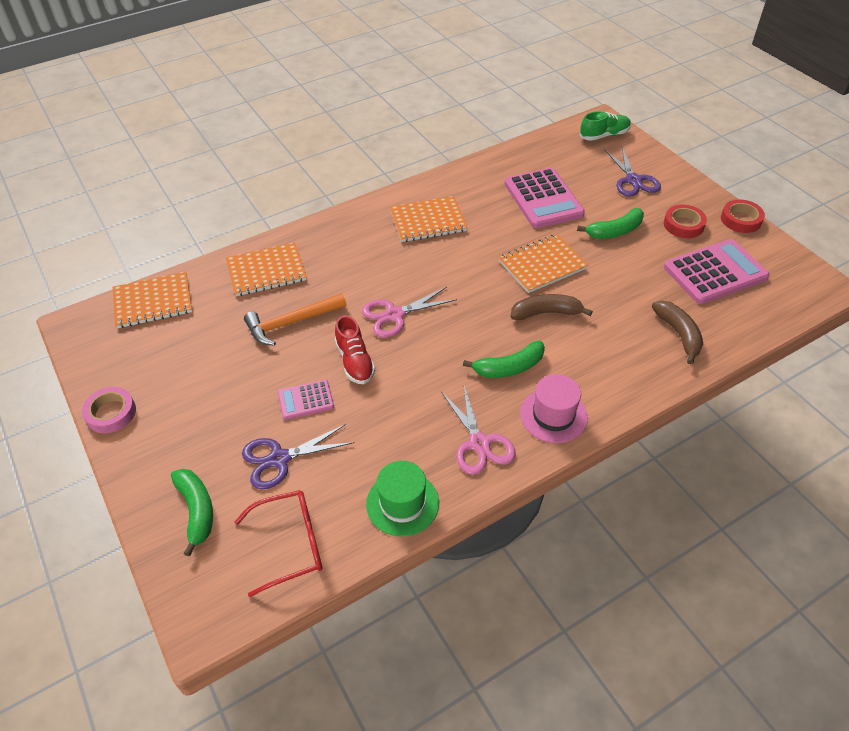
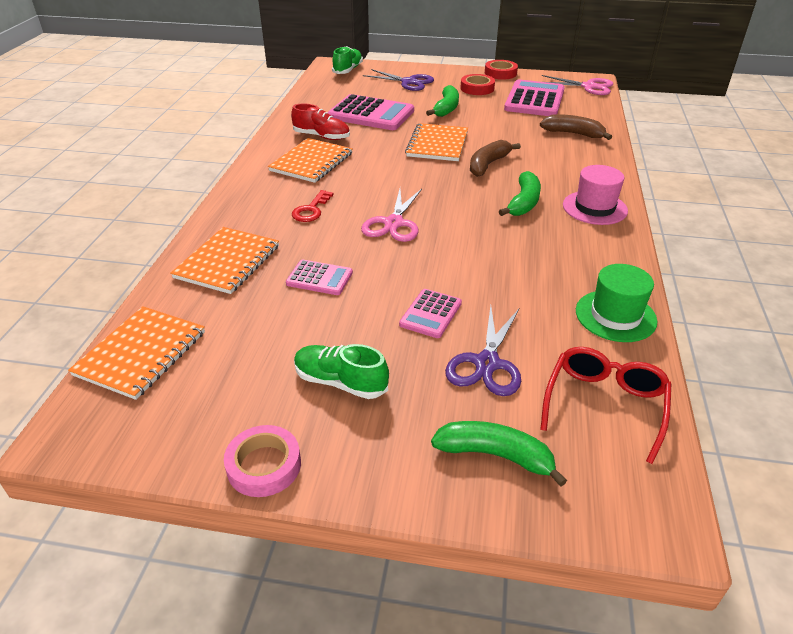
camera: 50 degrees left, 10 degrees down
(201, 400) = (340, 382): none -> green shoe
(291, 323) = (319, 278): orange hammer -> pink calculator
(355, 361) = (419, 266): red shoe -> red shoe (321, 136)
(365, 265) = (311, 210): none -> red key
(479, 443) = (588, 250): pink scissors -> pink scissors (588, 87)

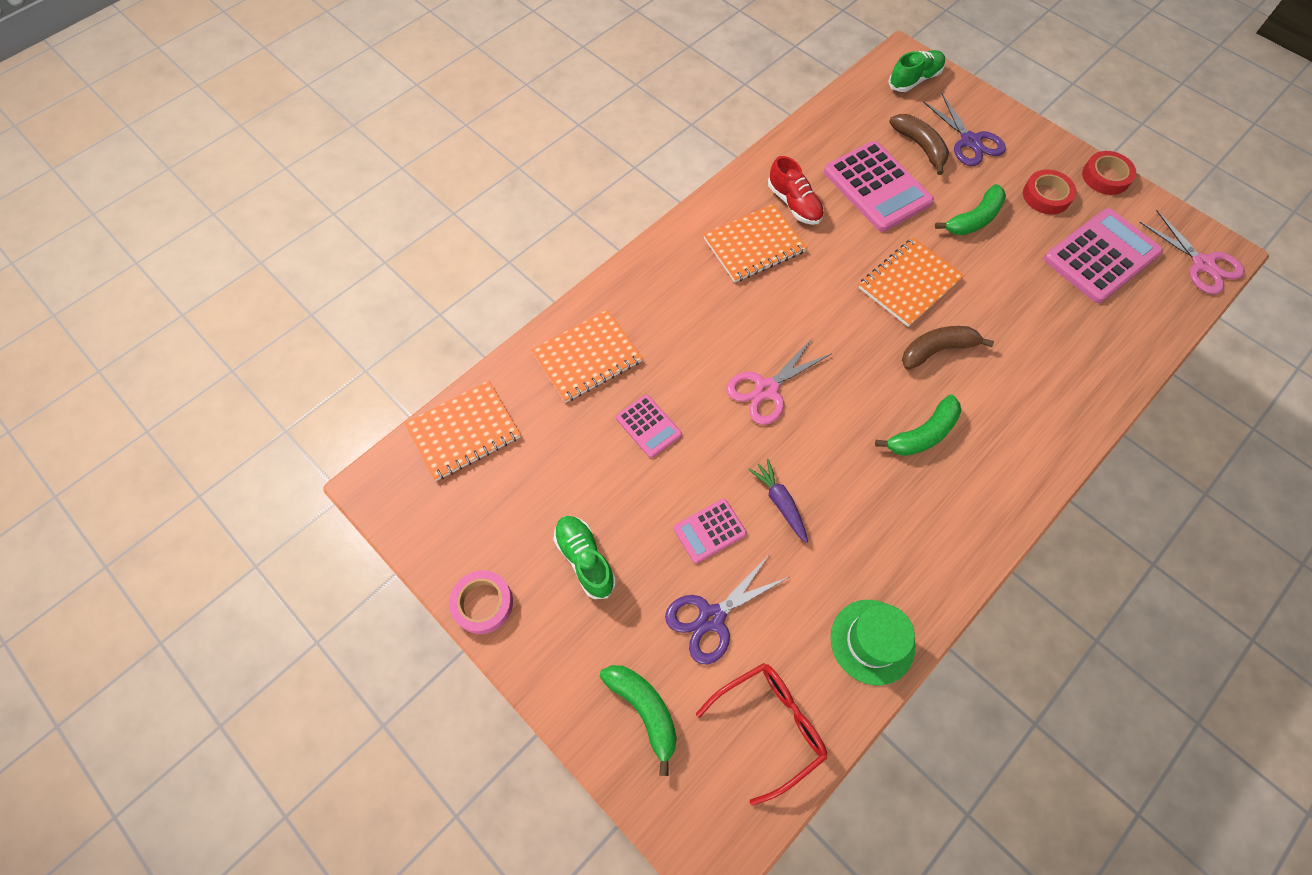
camera: 35 degrees right, 25 degrees up
(311, 210) = (703, 324): red key -> none
(467, 274) = (780, 502): none -> purple carrot
(573, 134) = (1089, 349): brown banana -> brown banana (920, 146)
(594, 208) = (993, 487): pink hat -> none

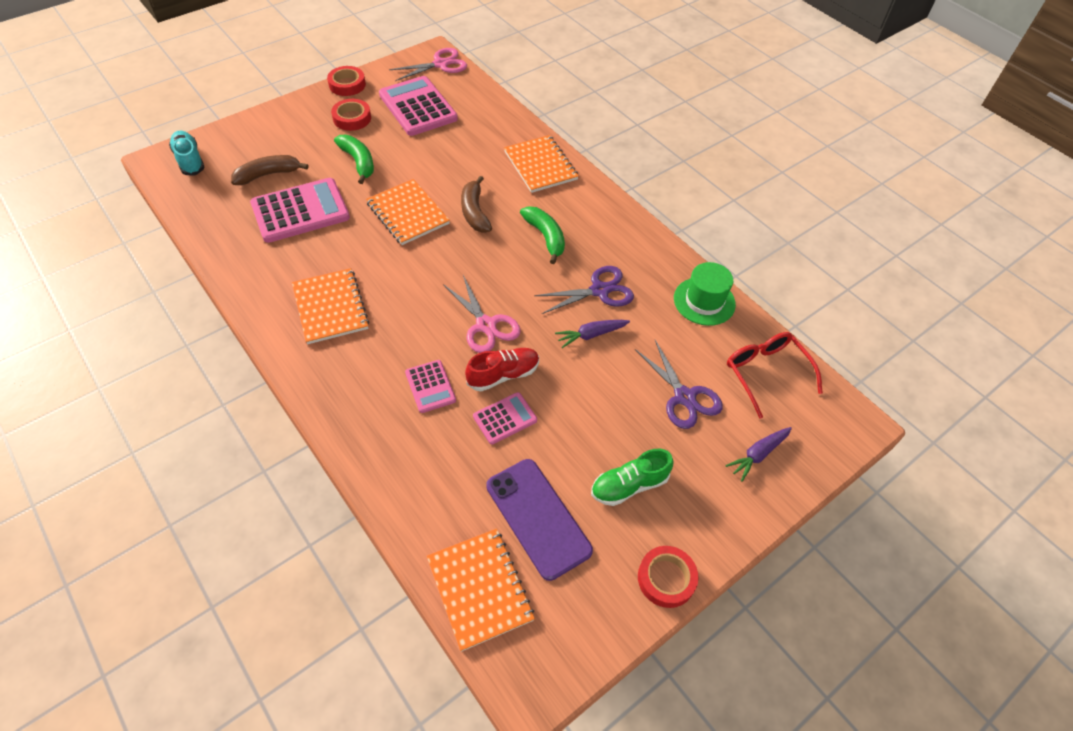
camera: 85 degrees left, 10 degrees down
(483, 603) = (666, 578): pink tape -> red tape
(539, 473) = (538, 518): none -> purple phone
(587, 357) = (418, 462): orange notebook -> orange notebook (540, 165)
(644, 710) = (758, 454): green banana -> purple carrot
(709, 531) = (611, 387): pink calculator -> pink calculator (430, 386)
(794, 204) = (294, 270): red shoe -> red shoe (503, 375)
(914, 80) = (189, 160): green shoe -> turquoise shoe
(970, 141) = (277, 144): purple scissors -> purple scissors (599, 290)

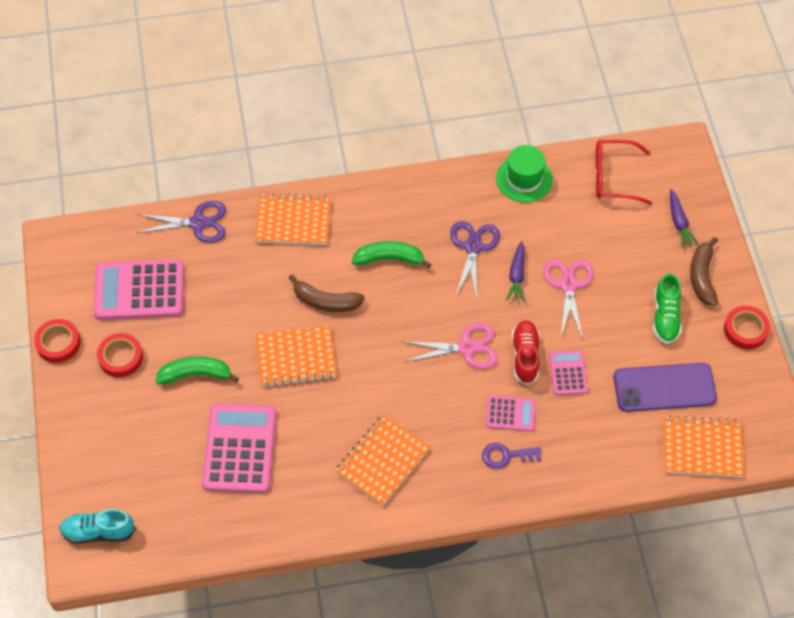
camera: 60 degrees left, 5 degrees up
(268, 174) = (167, 462): brown banana -> brown banana (702, 277)
(330, 307) = (382, 461): orange notebook -> orange notebook turned 60 degrees counterclockwise
(380, 400) = (506, 456): none -> purple key
(440, 64) = (79, 242): pink scissors -> pink scissors (568, 285)
(684, 397) = (608, 242): purple scissors -> purple scissors (198, 223)

